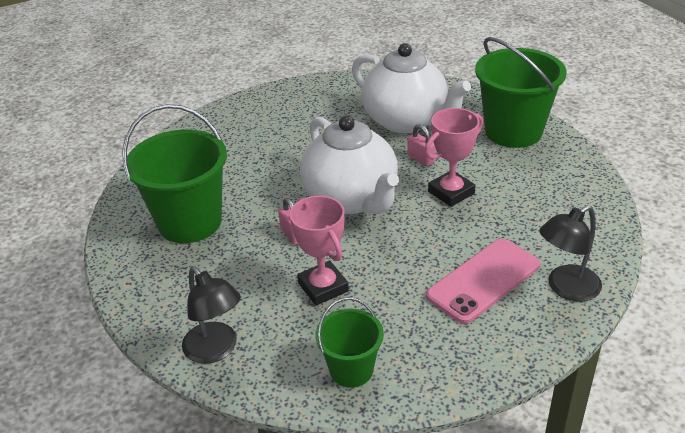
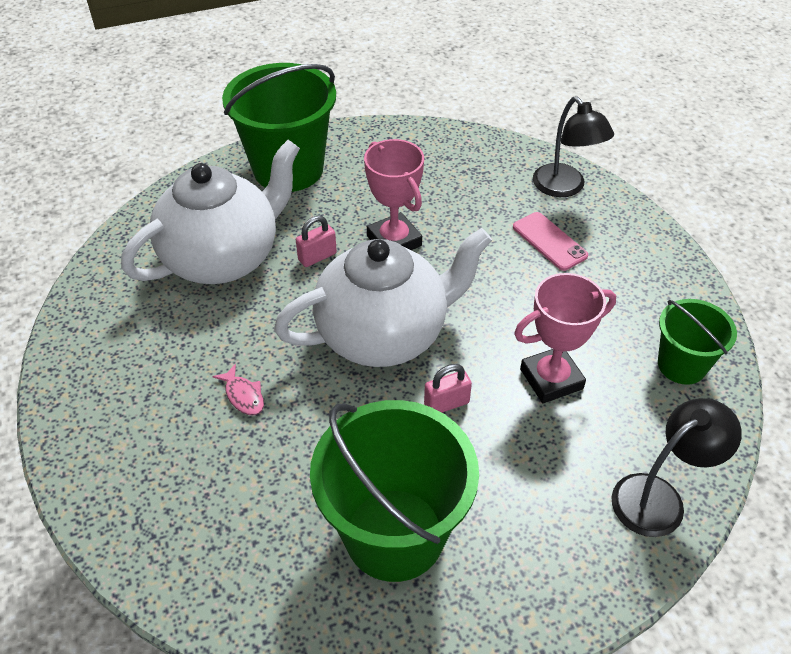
camera: 85 degrees left, 10 degrees up
(289, 150) = (243, 396): none -> pink fish
(483, 280) = (549, 241): pink phone -> pink phone, size x0.61

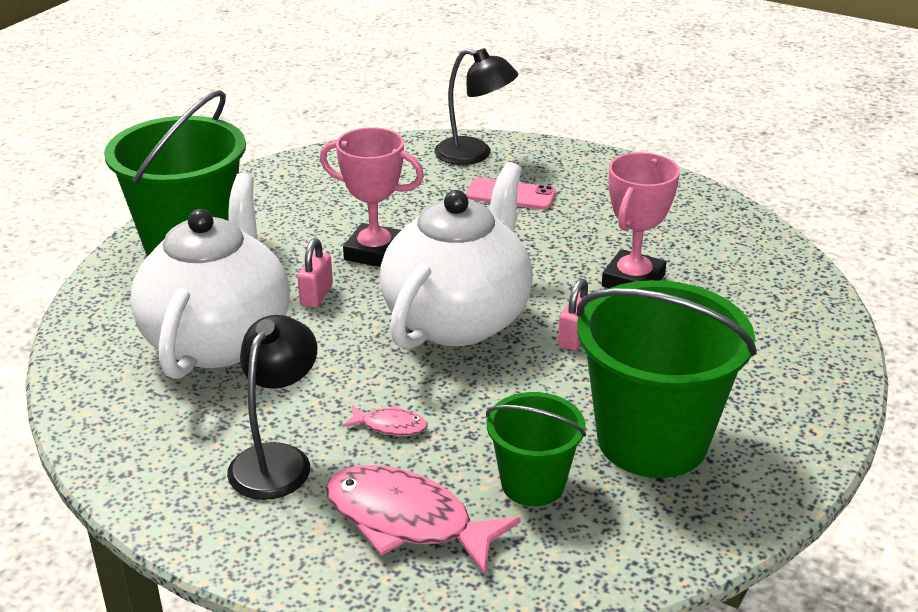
camera: 40 degrees left, 15 degrees down
(170, 479) = (406, 520): none -> pink fish
(659, 497) = (800, 310): black lamp -> black lamp (277, 459)
(681, 365) = (712, 226): green bucket -> green bucket (533, 484)

